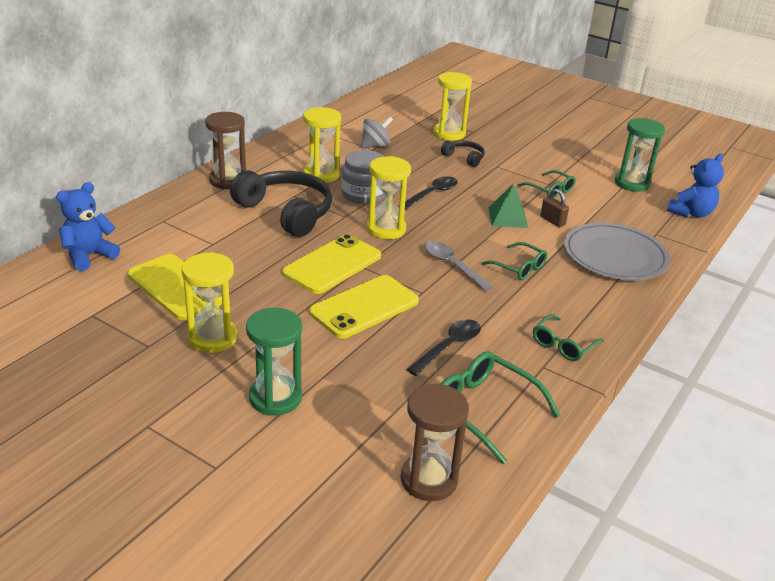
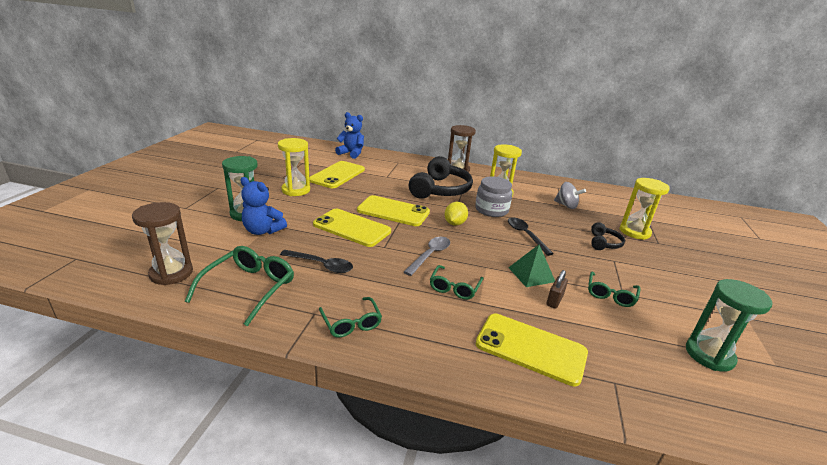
camera: 70 degrees right, 5 degrees down
(386, 229) = (454, 223): yellow hourglass -> yellow lemon
(432, 194) = (525, 235): black spoon -> black spoon turned 135 degrees counterclockwise
(563, 345) = (351, 323): green glasses -> green glasses turned 135 degrees counterclockwise
(615, 256) = (530, 348): grey plate -> yellow phone
(691, 213) = (709, 418): blue teddy bear -> blue teddy bear (263, 231)

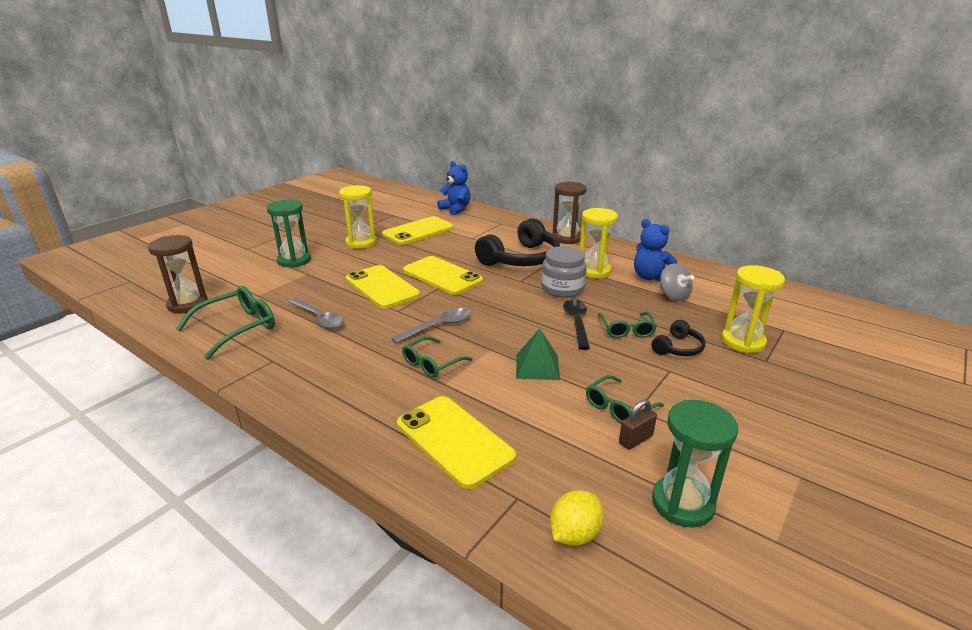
camera: 25 degrees right, 0 degrees up
(263, 231) = (295, 278): blue teddy bear -> blue teddy bear (650, 277)
(321, 265) = (319, 318): black spoon -> grey spoon
(351, 323) = (297, 375): green glasses -> green glasses (626, 330)
(454, 223) = (500, 298): yellow lemon -> yellow lemon (574, 534)
(554, 300) = (536, 399): brown padlock -> brown padlock (635, 439)

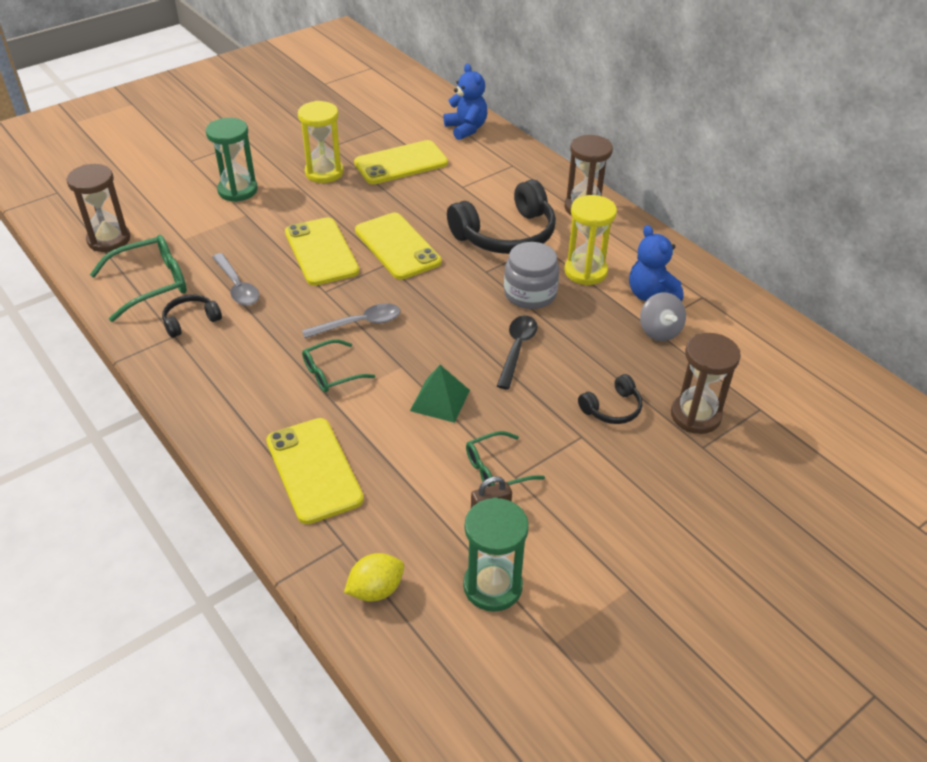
camera: 15 degrees right, 15 degrees up
(284, 347) = (191, 321): none -> black headphones
(626, 330) = (568, 371): green glasses -> none
(743, 341) = (695, 415): yellow hourglass -> brown hourglass

